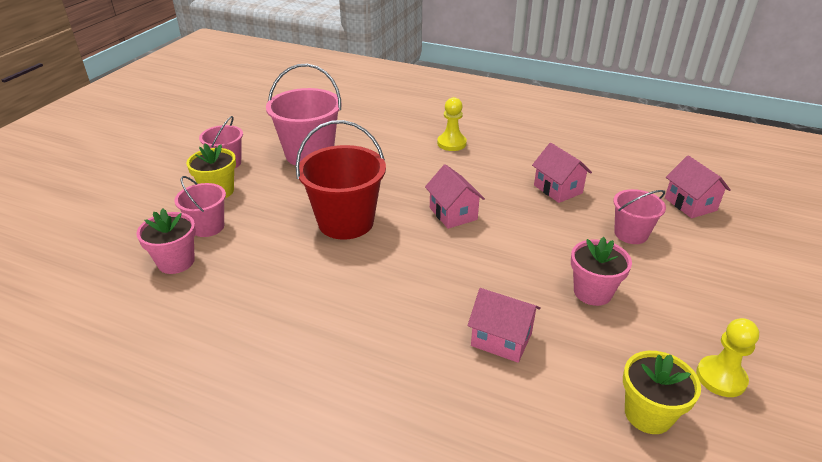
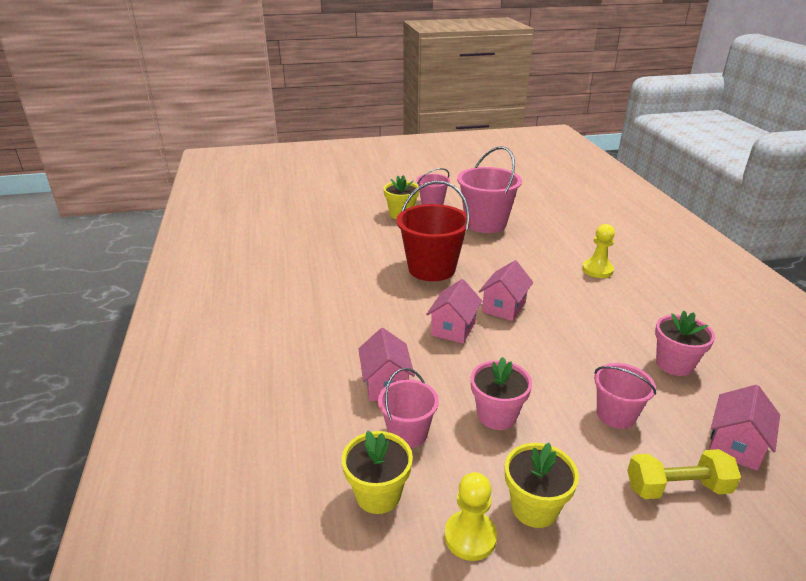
camera: 55 degrees right, 5 degrees down
(176, 262) = (324, 234): pink flower pot -> pink flower pot (674, 364)
(208, 227) = (365, 228): pink bucket -> pink bucket (408, 433)
(558, 189) = (620, 347): pink house -> pink house (453, 328)
(705, 326) = (534, 507): none -> yellow flower pot
(717, 250) = (677, 488): none -> yellow dumbbell

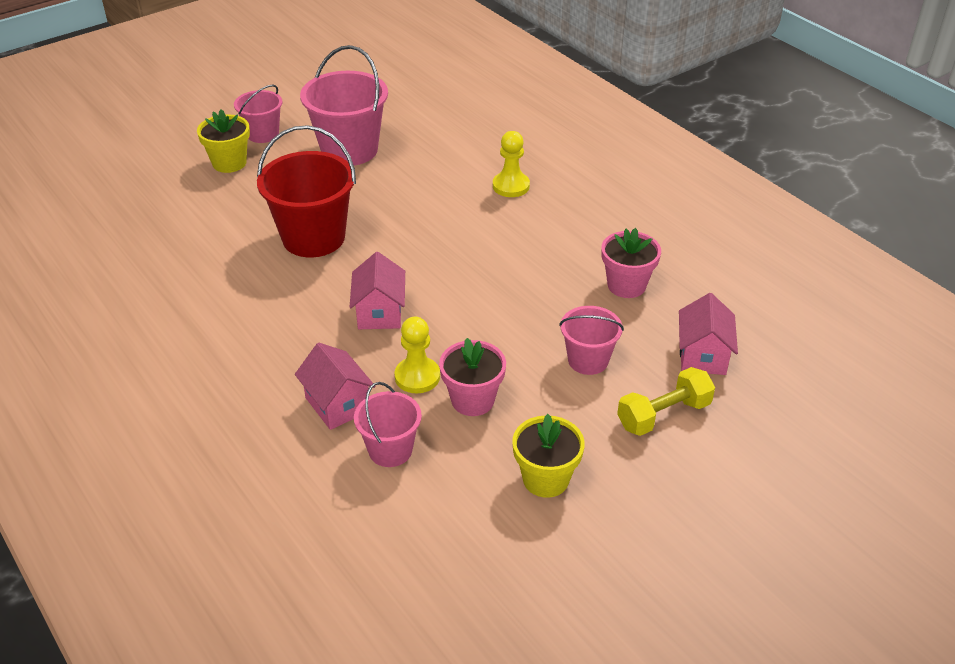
camera: 25 degrees left, 10 degrees up
(378, 494) = (393, 521): yellow flower pot -> none
(470, 537) = (499, 526): yellow pawn -> yellow pawn (417, 377)
(504, 307) = (425, 267): pink house -> none

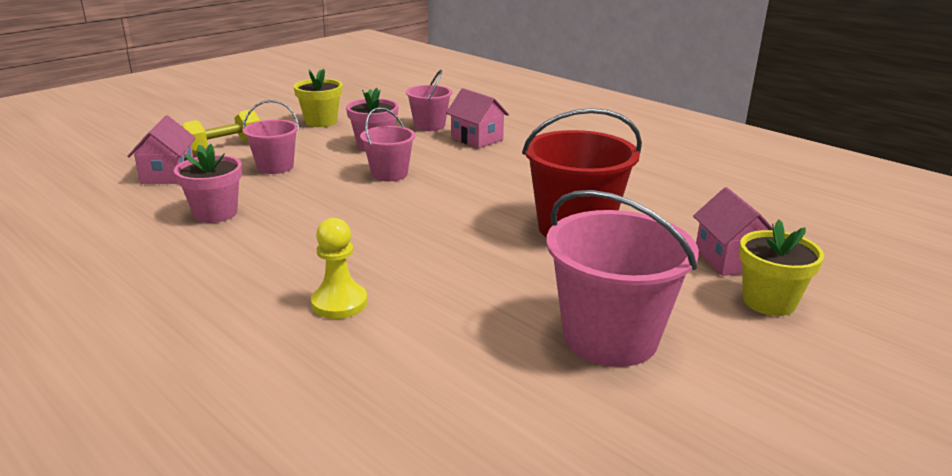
camera: 170 degrees right, 15 degrees down
(263, 134) = (774, 353): pink bucket -> pink bucket (389, 174)
(380, 313) = (469, 181): pink house -> pink house (729, 260)
(417, 377) = (421, 152): yellow pawn -> none

